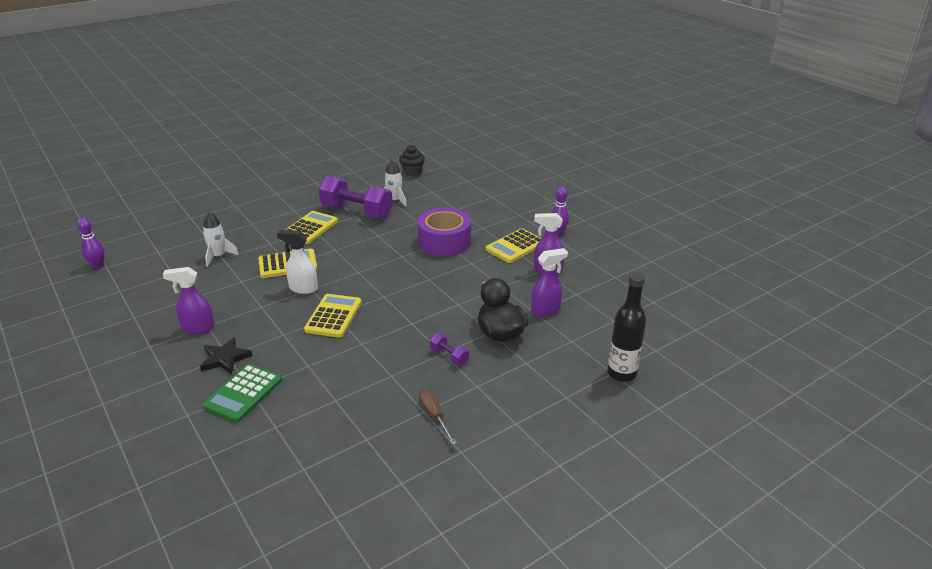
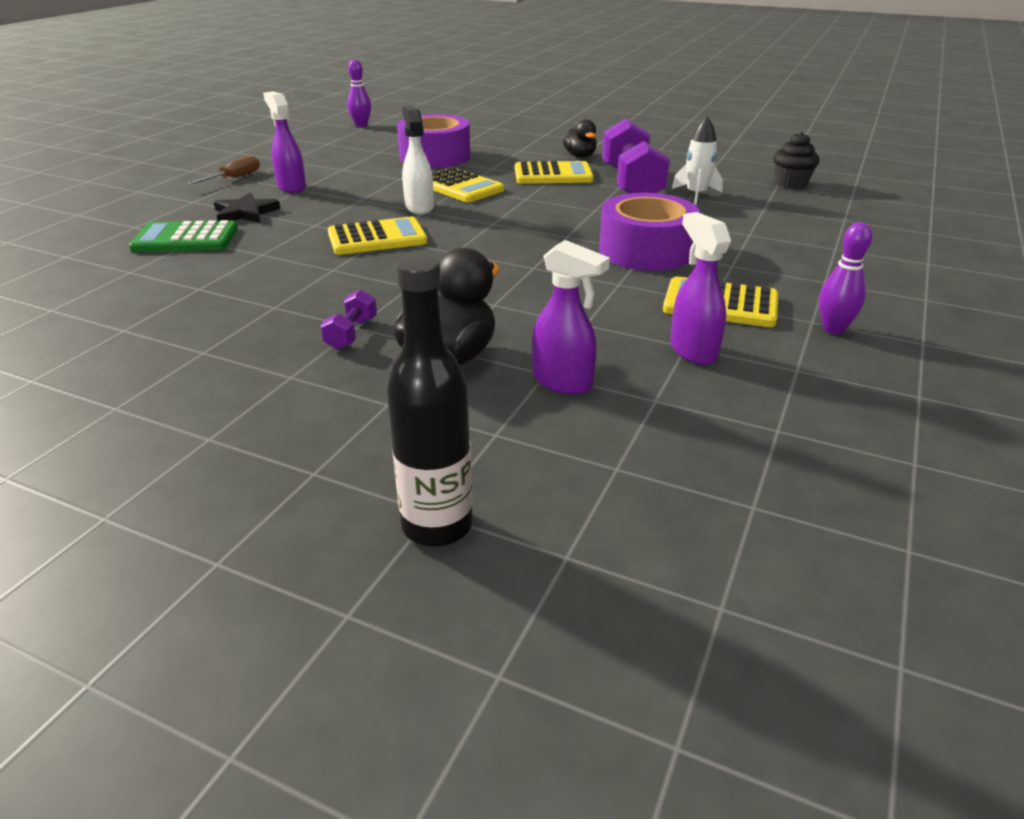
camera: 60 degrees right, 0 degrees up
(218, 256) = (435, 157): white rocket -> purple tape
(292, 209) = (580, 156): none -> black duck
(434, 416) = (195, 362): brown screwdriver -> brown screwdriver (234, 178)

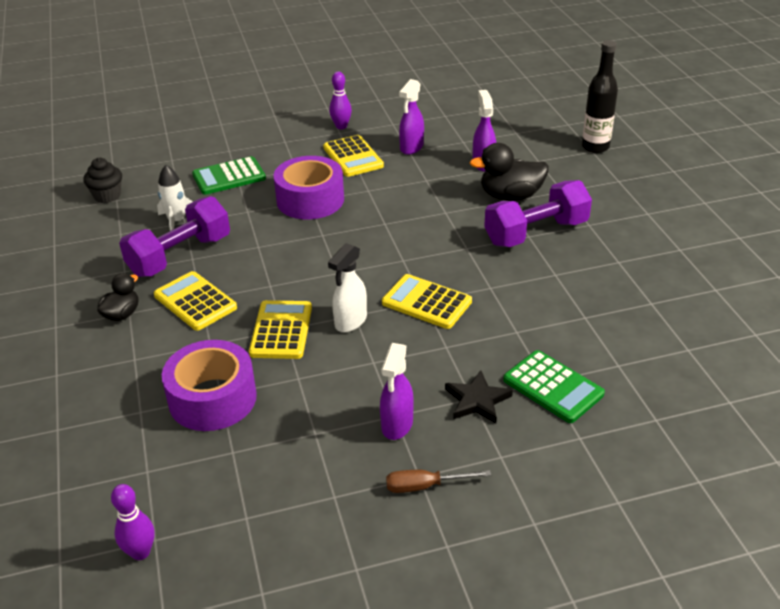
camera: 130 degrees left, 5 degrees up
(351, 334) = (536, 233): purple dumbbell -> purple dumbbell, size x2.25
(762, 232) = (229, 177): none -> green calculator

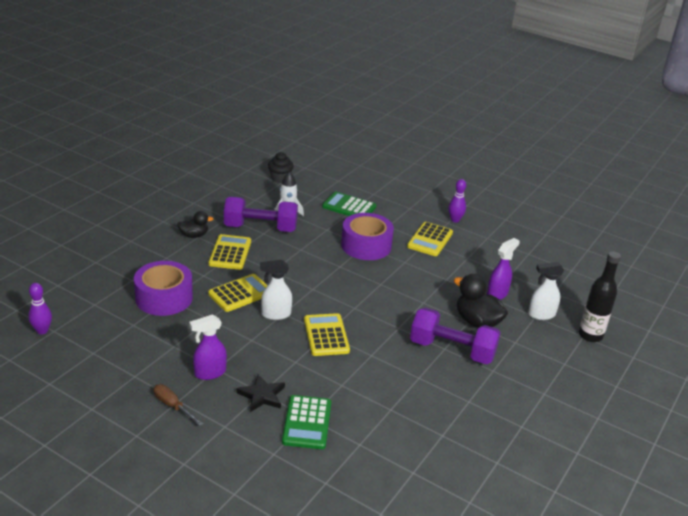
camera: 45 degrees right, 5 degrees down
(411, 148) = (472, 257): purple spray bottle -> none
(539, 156) = (541, 315): none -> white spray bottle

